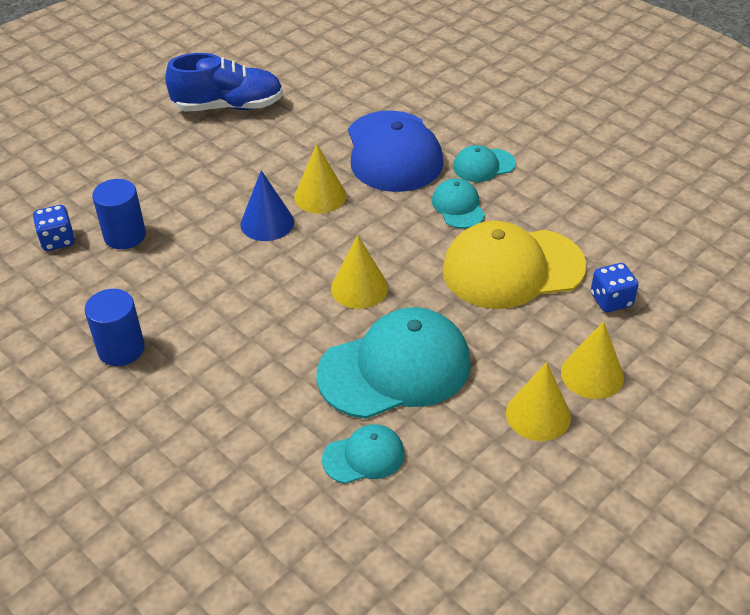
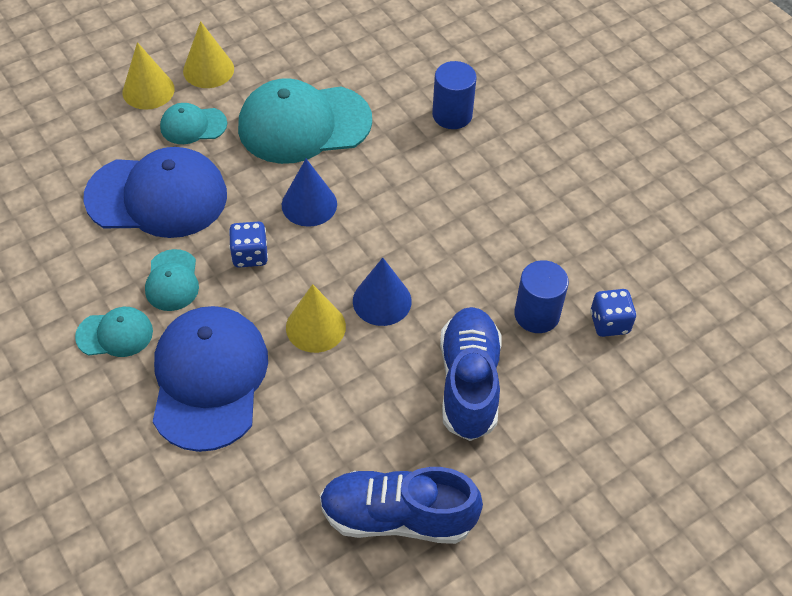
camera: 170 degrees left, 10 degrees up
(121, 349) = (536, 185): blue cylinder -> blue cylinder (452, 115)
(183, 182) = (469, 383): none -> blue shoe
(359, 288) = (309, 204): yellow cone -> blue cone
(364, 456) = (351, 65): turquoise cap -> turquoise cap (193, 125)
(512, 268) = (157, 196): yellow cap -> blue cap
(611, 300) = (89, 148): blue dice -> blue dice (250, 255)

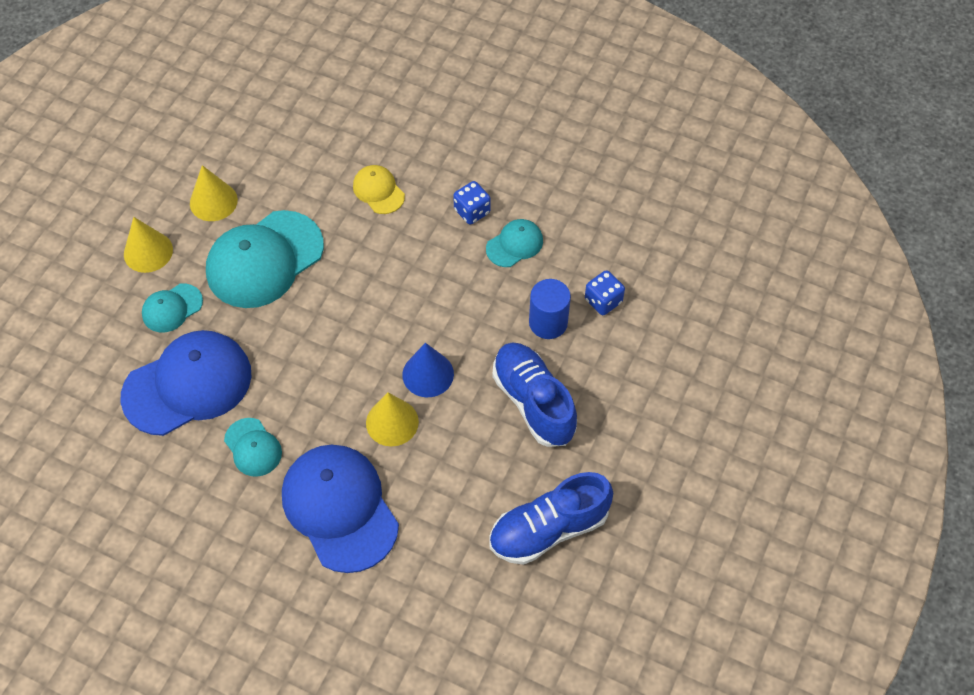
camera: 30 degrees left, 5 degrees up
(115, 334) = (239, 515): turquoise cap -> turquoise cap (514, 244)
(148, 90) = (109, 296): yellow cone -> yellow cone (213, 201)
(250, 255) = (300, 393): blue dice -> blue dice (472, 211)
(309, 204) = (317, 326): blue cone -> none
(452, 115) = (378, 191): blue cylinder -> yellow cap

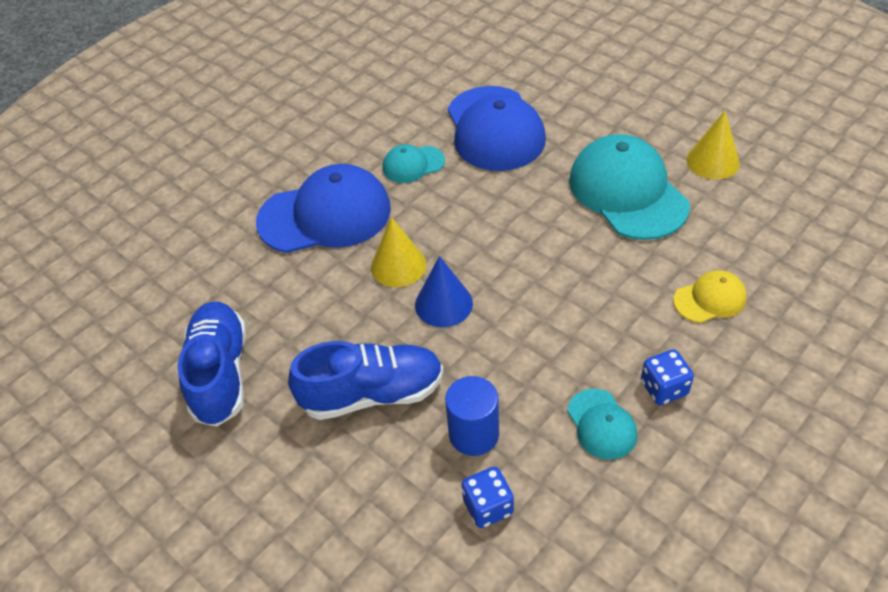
camera: 110 degrees right, 10 degrees down
(148, 252) = (655, 113): yellow cone -> none
(172, 308) = (583, 124): turquoise cap -> none

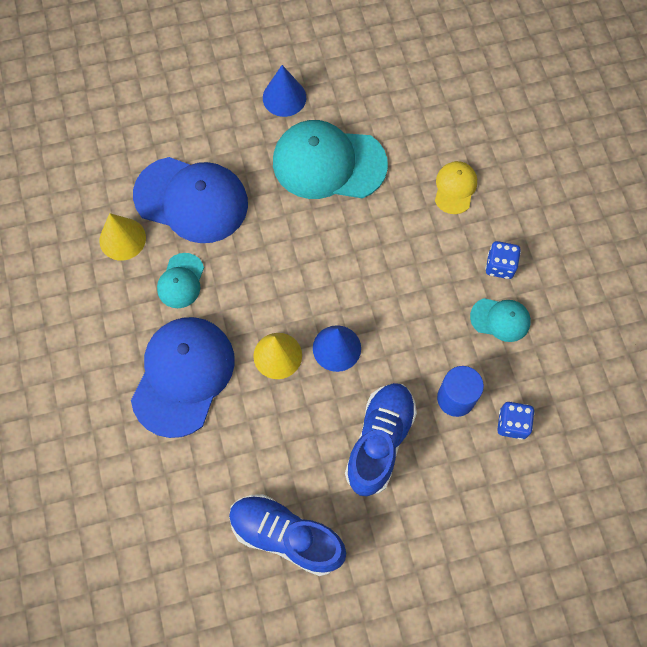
camera: 60 degrees left, 20 degrees up
(658, 128) = (284, 97): none -> blue cone
(712, 161) = (344, 91): yellow cone -> yellow cone (122, 239)

